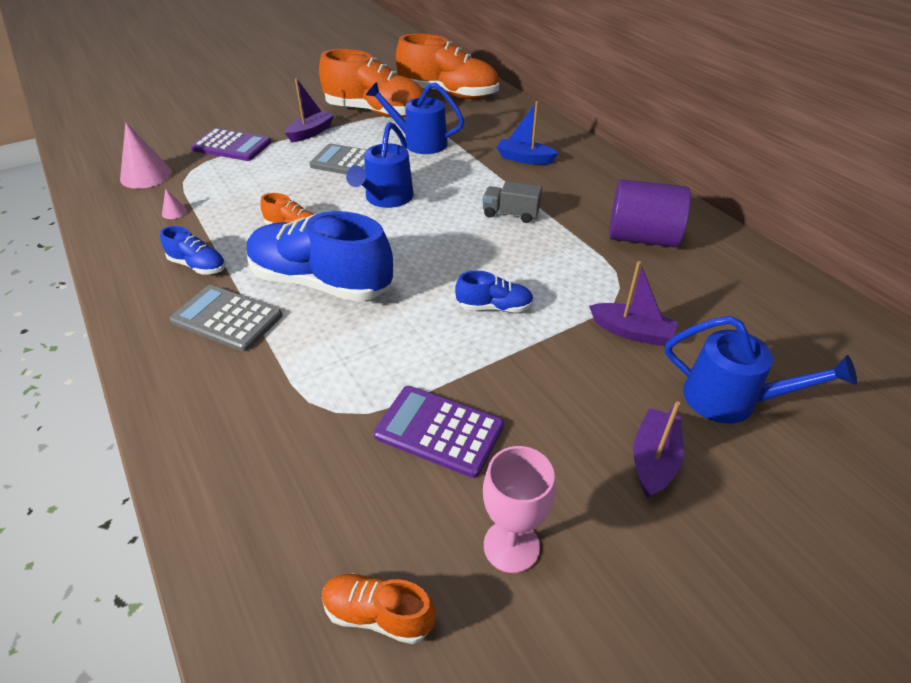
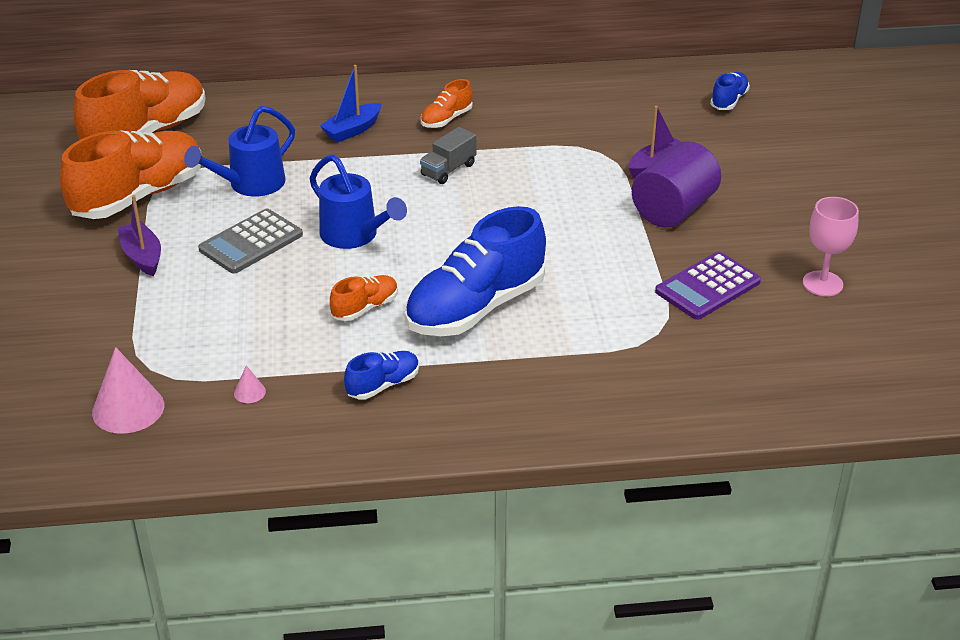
camera: 65 degrees left, 5 degrees down
(227, 318) = (492, 376): grey calculator -> none
(232, 146) = (114, 326): purple calculator -> none
(378, 614) = (848, 350): orange shoe -> orange shoe (446, 119)
(494, 307) = (582, 220): blue shoe -> blue shoe (729, 100)
(642, 238) = (541, 116): purple cylinder -> purple cylinder (673, 209)
(654, 460) = (783, 204): purple boat -> none
(732, 400) = (750, 153): blue watering can -> none

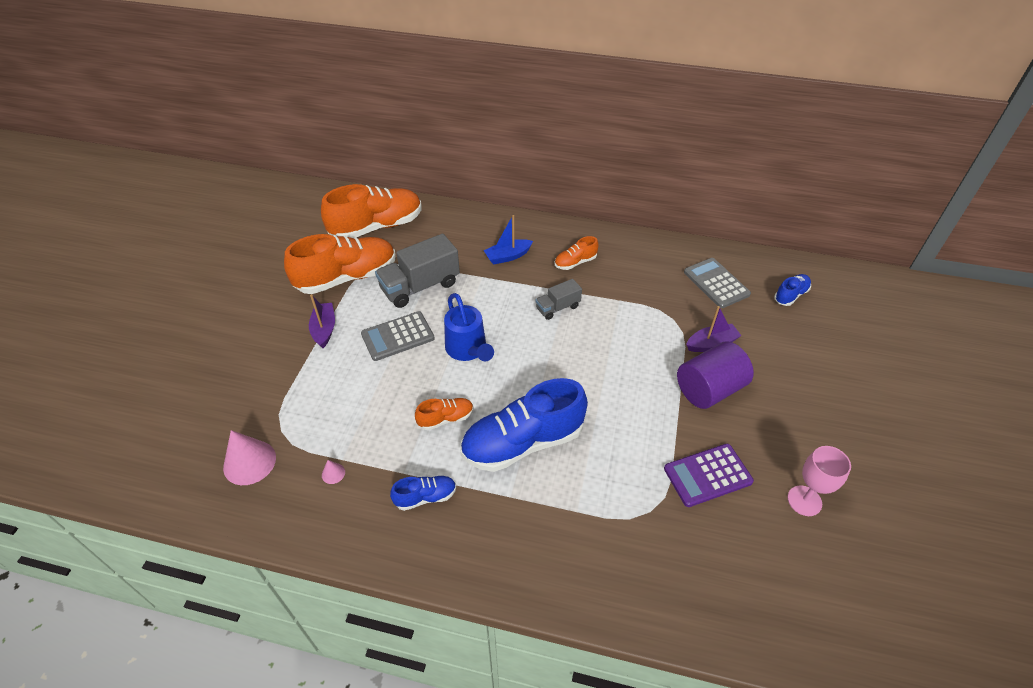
camera: 20 degrees right, 10 degrees up
(250, 185) = (420, 286): blue watering can -> grey truck
(635, 106) = (716, 283): none -> grey calculator

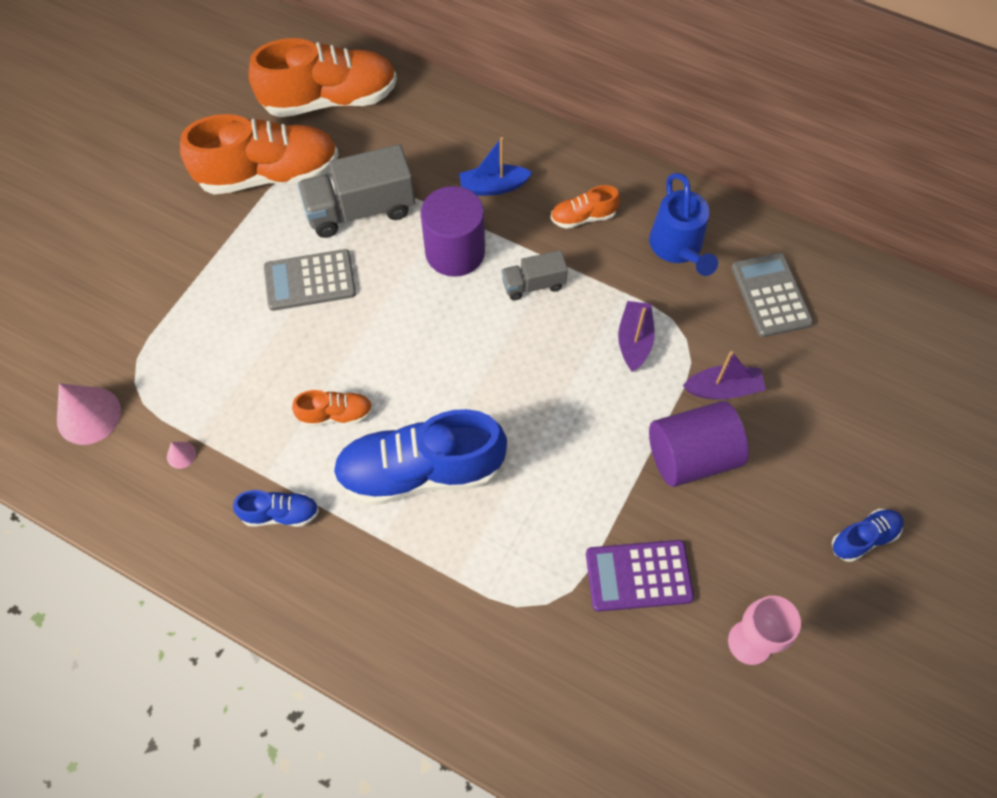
camera: 15 degrees right, 15 degrees up
(324, 329) = (220, 248): purple boat -> purple boat (634, 341)
(468, 350) = (394, 322): blue watering can -> blue watering can (678, 248)
(496, 299) = (455, 252): none -> purple cylinder
(790, 295) = (871, 339): blue shoe -> blue shoe (863, 538)

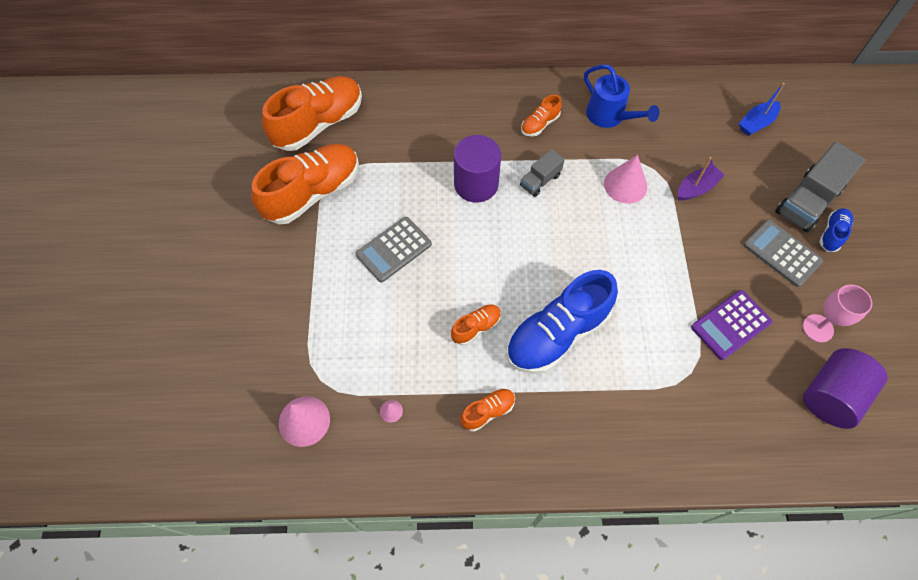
camera: 30 degrees left, 0 degrees up
(280, 514) = (488, 411): blue shoe -> orange shoe
(360, 210) = (393, 187): grey truck -> grey truck (807, 201)
(493, 187) = (470, 131): blue boat -> blue boat (756, 123)
(634, 341) = (625, 185): purple boat -> pink cone
(691, 456) = (708, 237): purple cylinder -> purple cylinder (831, 395)
(770, 295) = (682, 119): grey calculator -> grey calculator (782, 253)

